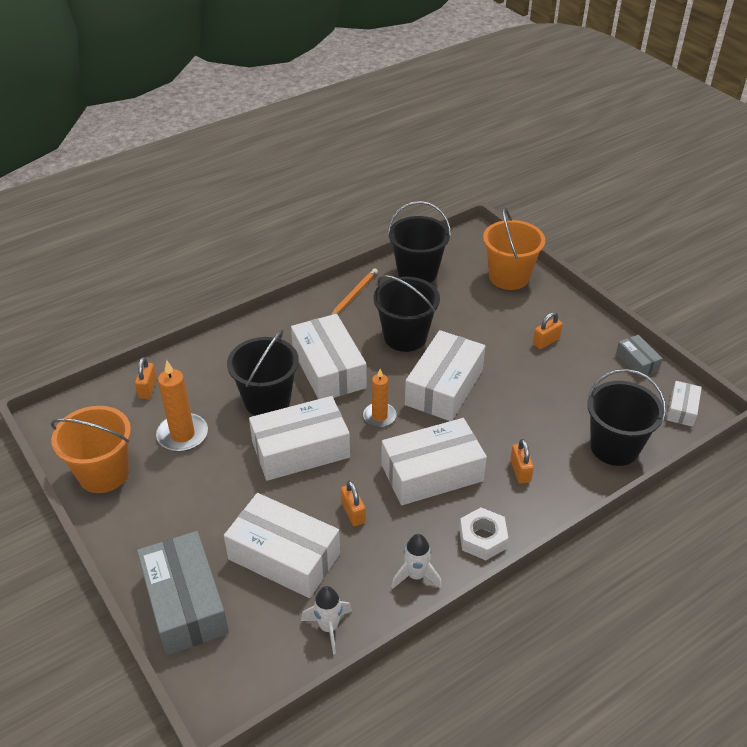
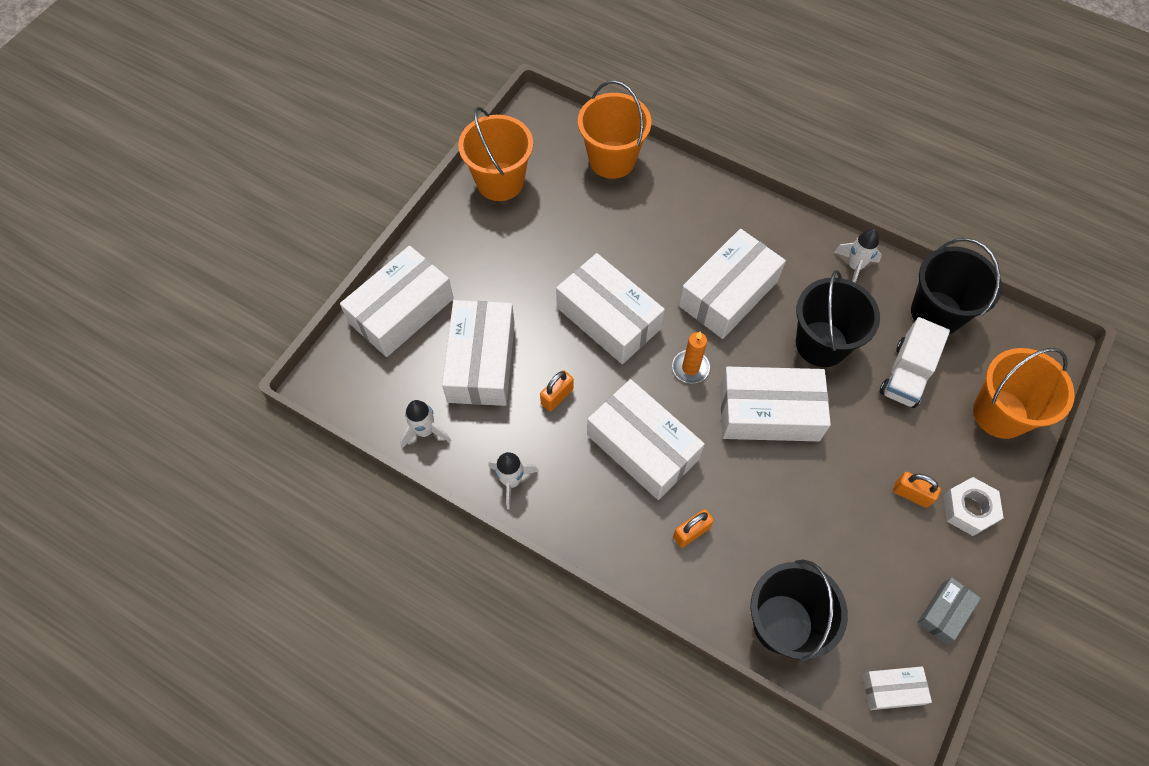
camera: 65 degrees right, 20 degrees up
(148, 388) = (612, 160): orange padlock -> orange bucket
(182, 435) = (573, 215): orange candle -> none
(185, 603) = (401, 311): grey box -> white box
(267, 401) = (653, 261): black bucket -> none
(354, 295) = (854, 267): orange pencil -> white rocket
(455, 306) = (906, 374): none -> white truck
(482, 538) = (584, 526): white nut -> white nut (969, 509)

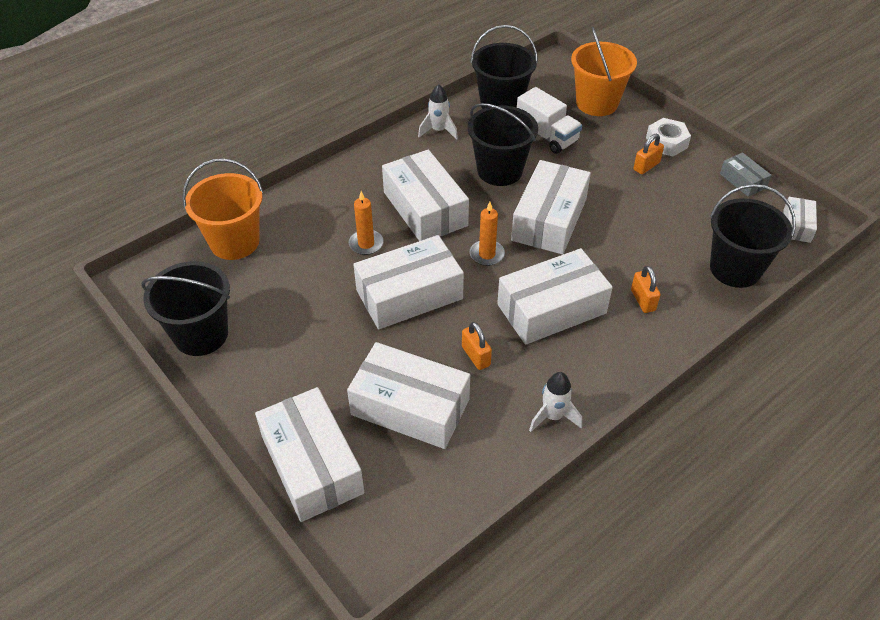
camera: 70 degrees left, 15 degrees down
(425, 431) = (470, 478): white rocket -> none
(500, 182) = (201, 334): orange bucket -> black bucket
(657, 260) = (366, 244): none -> orange candle

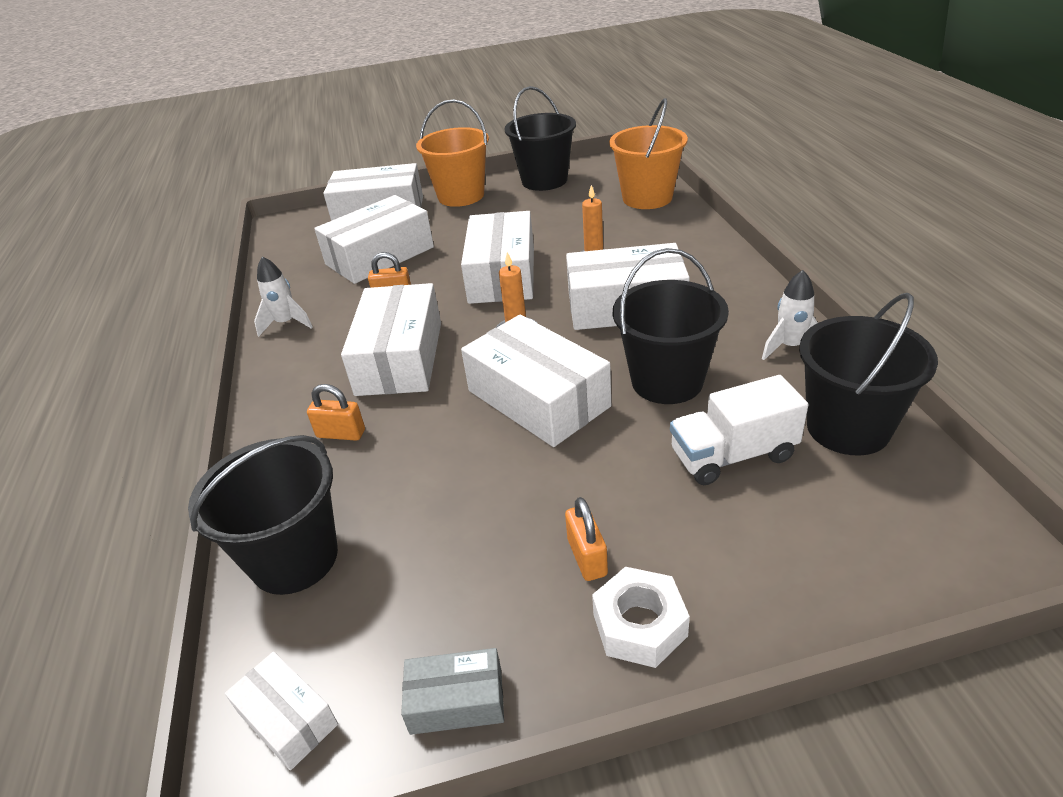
camera: 120 degrees right, 10 degrees down
(597, 103) = (819, 565): orange bucket -> orange bucket (461, 196)

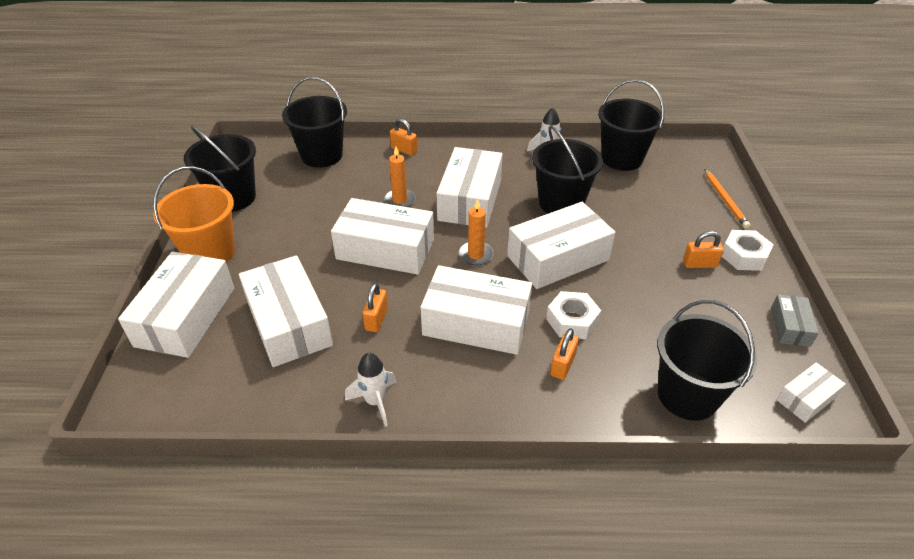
camera: 80 degrees left, 5 degrees up
(418, 430) = (572, 321): none -> white nut
(647, 198) = (322, 155): orange bucket -> black bucket
(699, 239) = (404, 150): none -> orange padlock
(733, 455) = (633, 198): white truck -> none
(816, 589) = (725, 200): none -> orange pencil

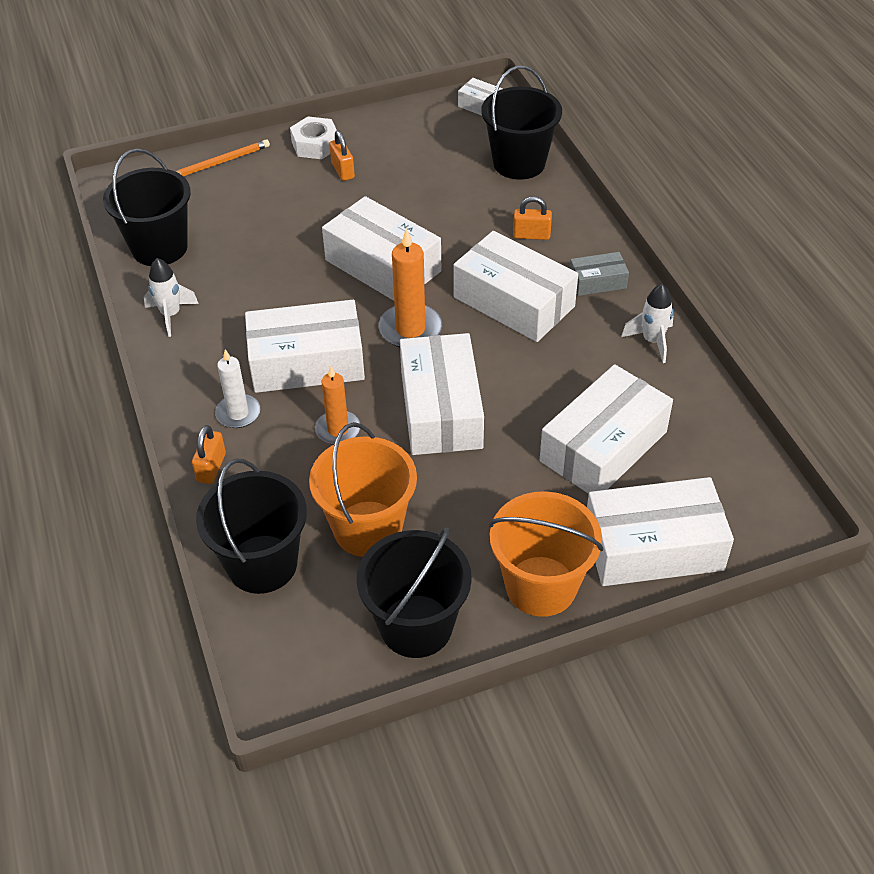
camera: 110 degrees left, 5 degrees up
(313, 195) = (368, 529): none -> orange bucket
(376, 319) = (554, 377): orange padlock -> none
(441, 165) = (238, 413): none -> white candle
(476, 255) = (410, 329): orange candle -> orange candle, size x1.50
(476, 323) = (513, 302): white box -> white box turned 45 degrees counterclockwise
(561, 203) = (279, 282): black bucket -> none
(572, 321) = (472, 239): white nut -> none
(790, 327) = (404, 116): grey box -> grey box (597, 282)

